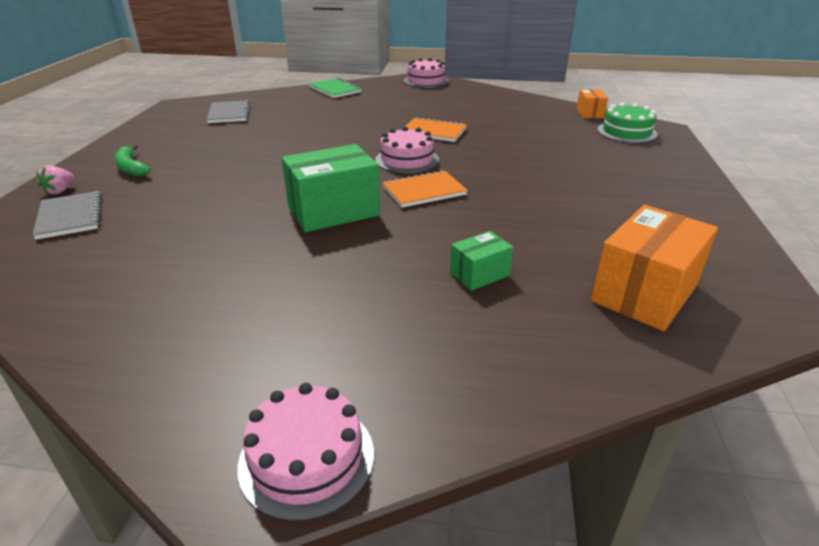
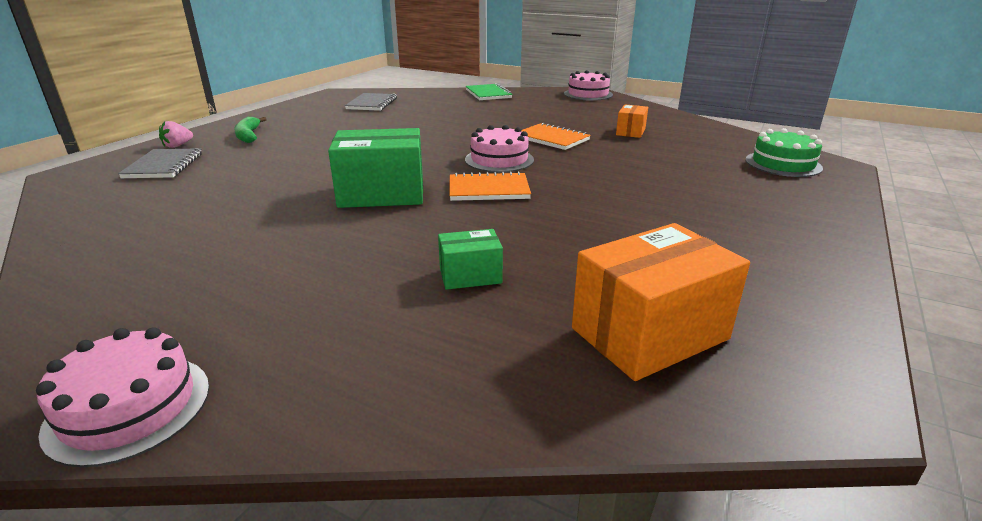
camera: 20 degrees right, 5 degrees down
(590, 113) = (751, 141): orange box -> orange box (630, 132)

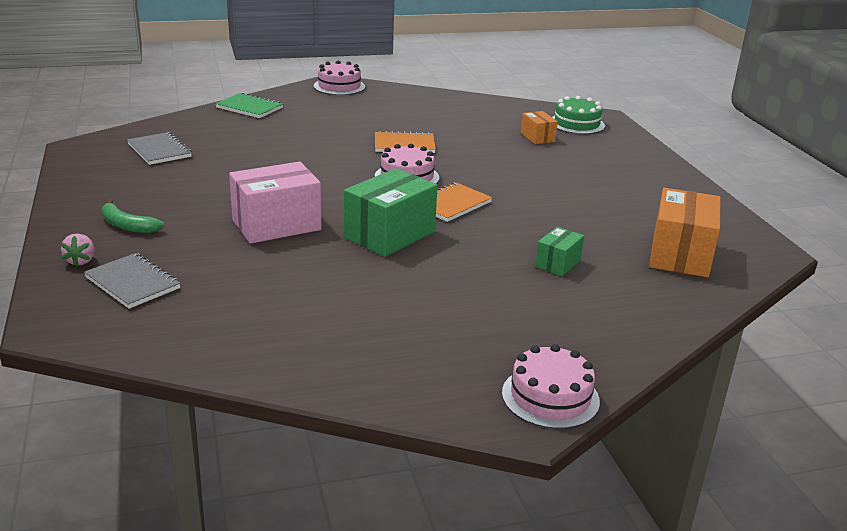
camera: 45 degrees left, 0 degrees up
(325, 161) = (276, 225): none -> pink box
(630, 132) = (445, 121): orange box -> orange box (537, 137)

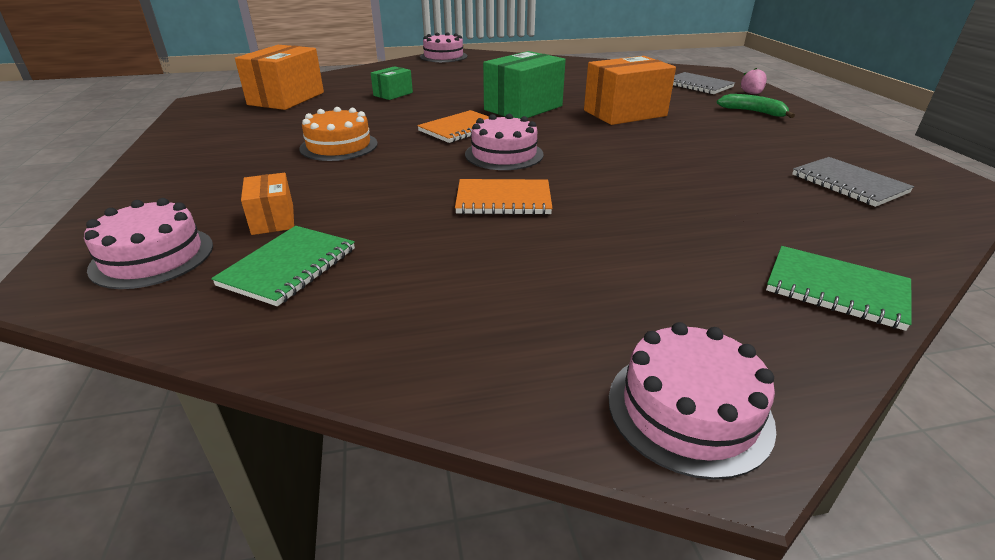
camera: 175 degrees left, 5 degrees up
(276, 225) = (625, 113): pink box -> orange box
(505, 119) = (288, 267): none -> green notebook
(549, 186) = (339, 146): none -> orange cake
(577, 124) = (152, 257): green cake -> pink cake

